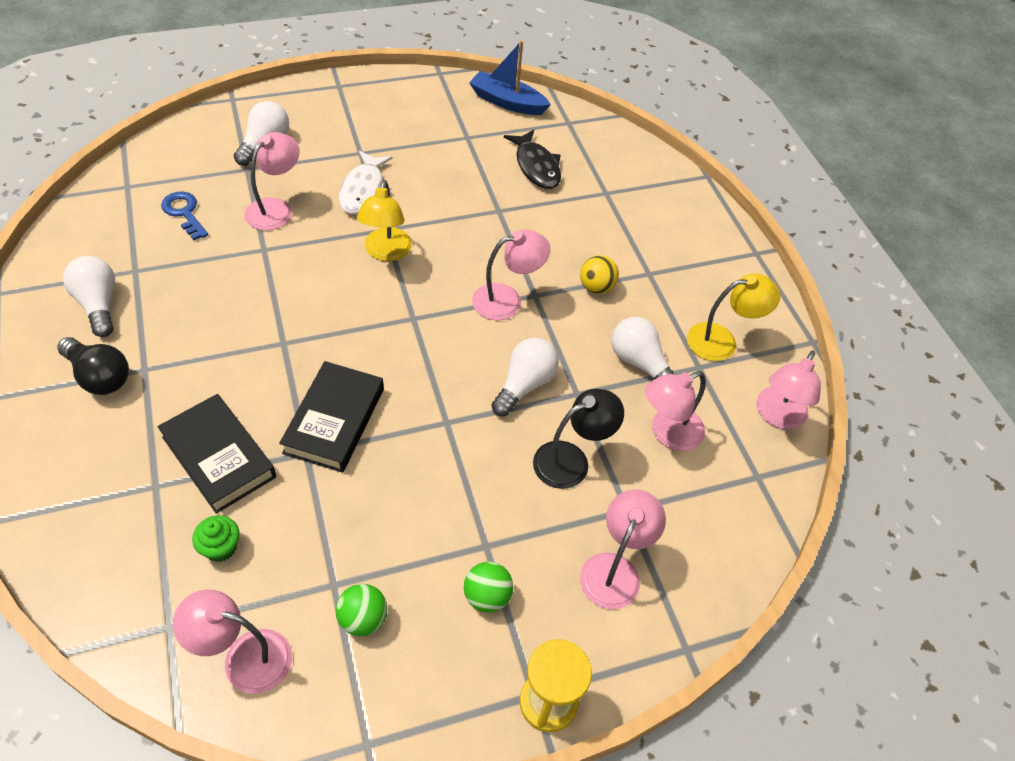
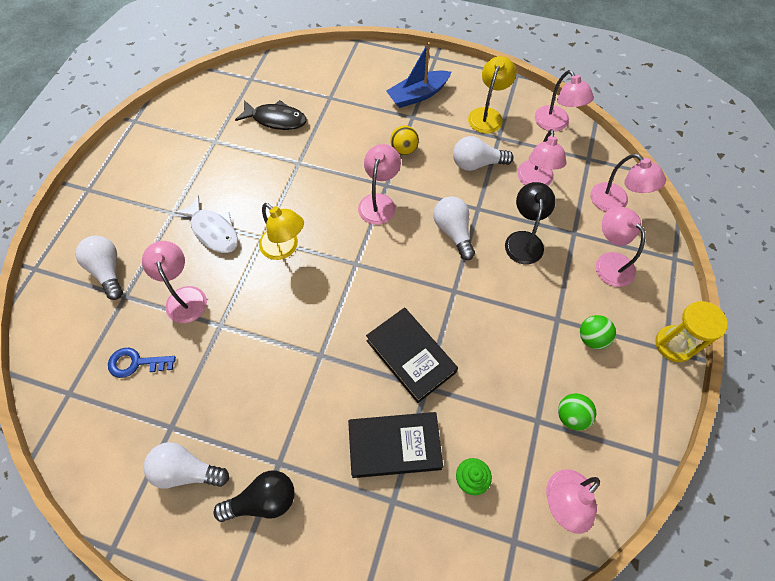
camera: 50 degrees left, 10 degrees up
(507, 102) = (201, 99): blue boat -> blue boat (418, 95)
(714, 538) = (615, 203): none -> pink lamp

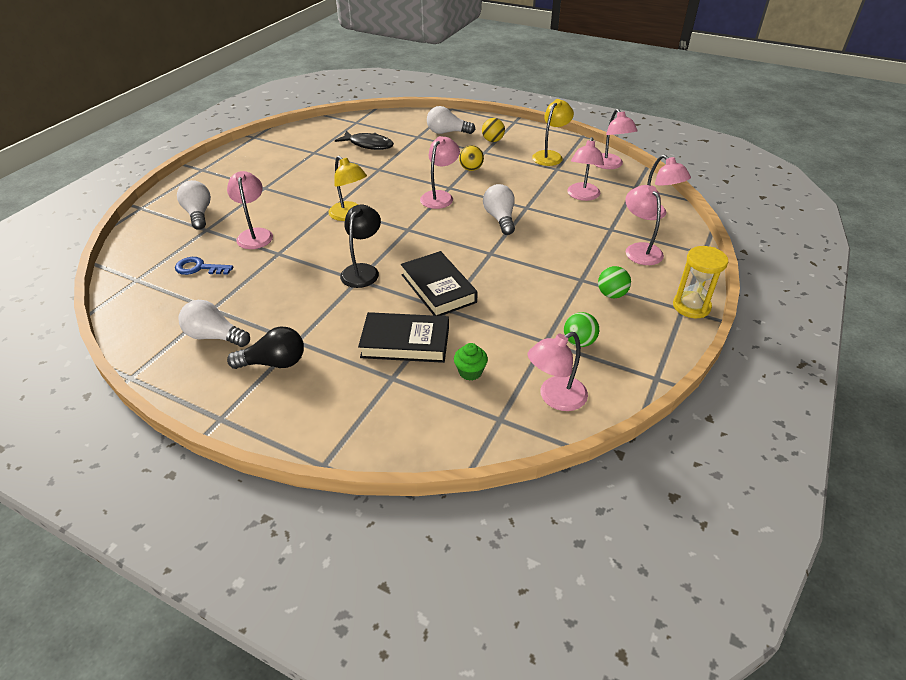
camera: 10 degrees right, 20 degrees down
(213, 231) = (293, 200): white fish -> none
(418, 95) = (492, 140): blue boat -> yellow ball
(477, 163) = (532, 182): white light bulb -> white light bulb (447, 132)
(524, 240) = (563, 229): black lamp -> black lamp (363, 271)

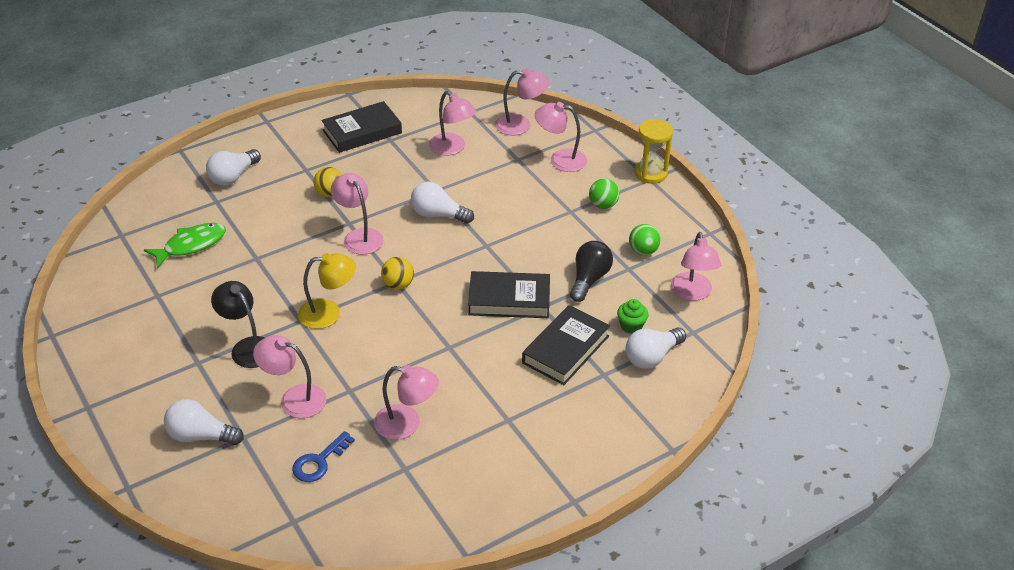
camera: 60 degrees left, 0 degrees up
(214, 336) = (452, 477): white light bulb -> white light bulb (652, 357)
(274, 362) = (526, 444): black light bulb -> black light bulb (589, 279)
(363, 271) = (438, 338): black lamp -> black lamp (248, 347)
(368, 145) = (191, 245): black fish -> green fish
(492, 140) = (289, 154): yellow ball -> yellow ball (398, 285)
(550, 156) = (362, 132): yellow lamp -> black book
(610, 165) = (419, 106): pink lamp -> pink lamp (406, 424)

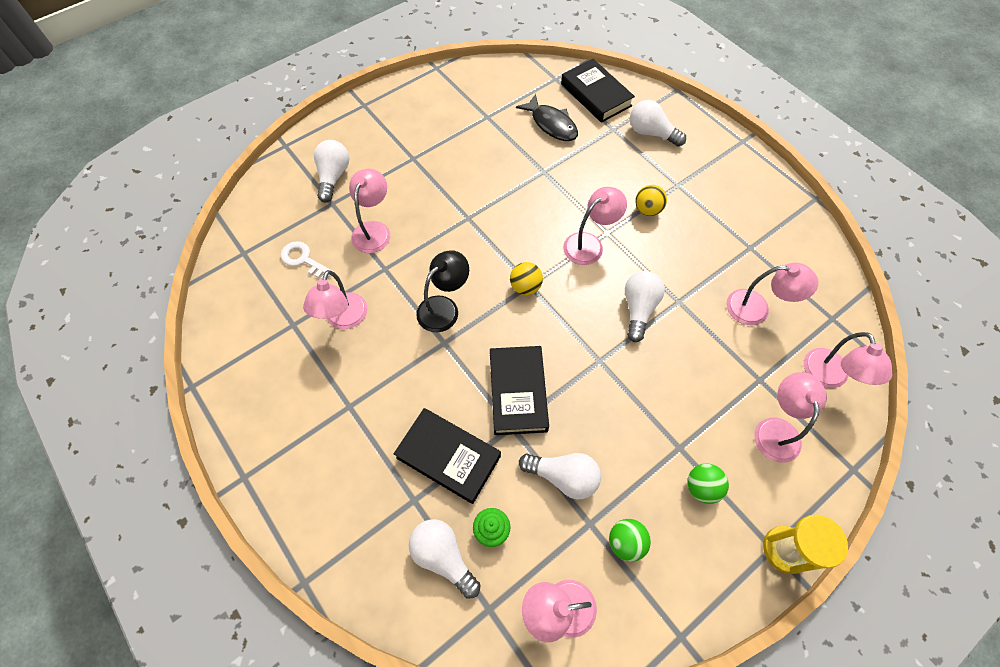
camera: 85 degrees right, 20 degrees up
(191, 245) = (551, 124): green fish -> black fish
(248, 347) = (432, 187): black lamp -> black lamp (444, 307)
(319, 462) = (303, 260): blue key -> white key
(328, 313) = (479, 237): yellow lamp -> none
(362, 132) = (755, 221): black book -> black book (596, 95)
(452, 148) = (756, 308): pink lamp -> pink lamp turned 120 degrees counterclockwise
(589, 279) = (563, 477): black light bulb -> white light bulb

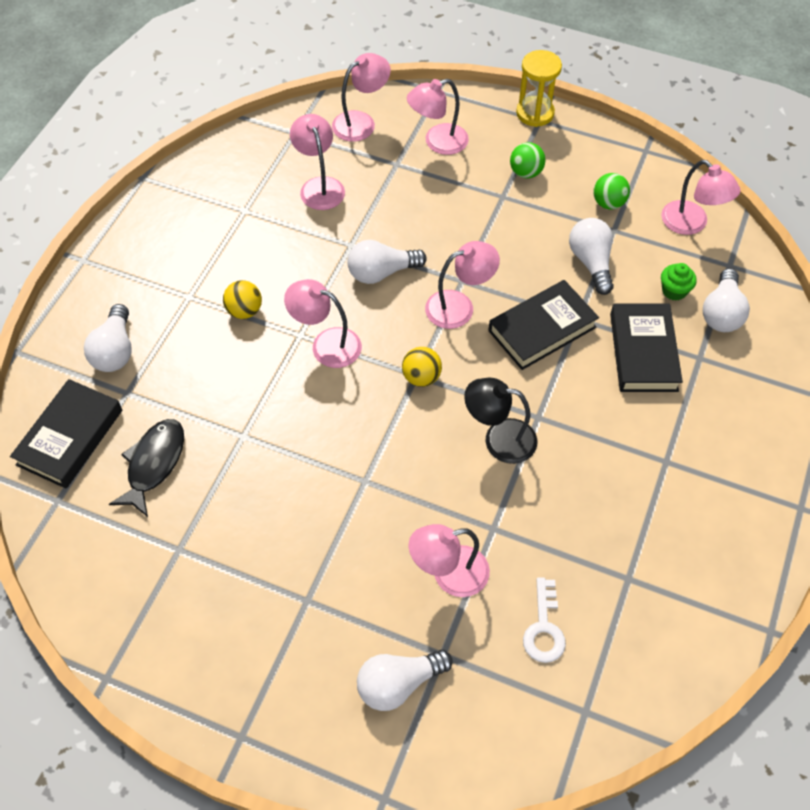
camera: 120 degrees left, 5 degrees down
(344, 319) = (583, 529): pink lamp -> pink lamp (459, 306)

